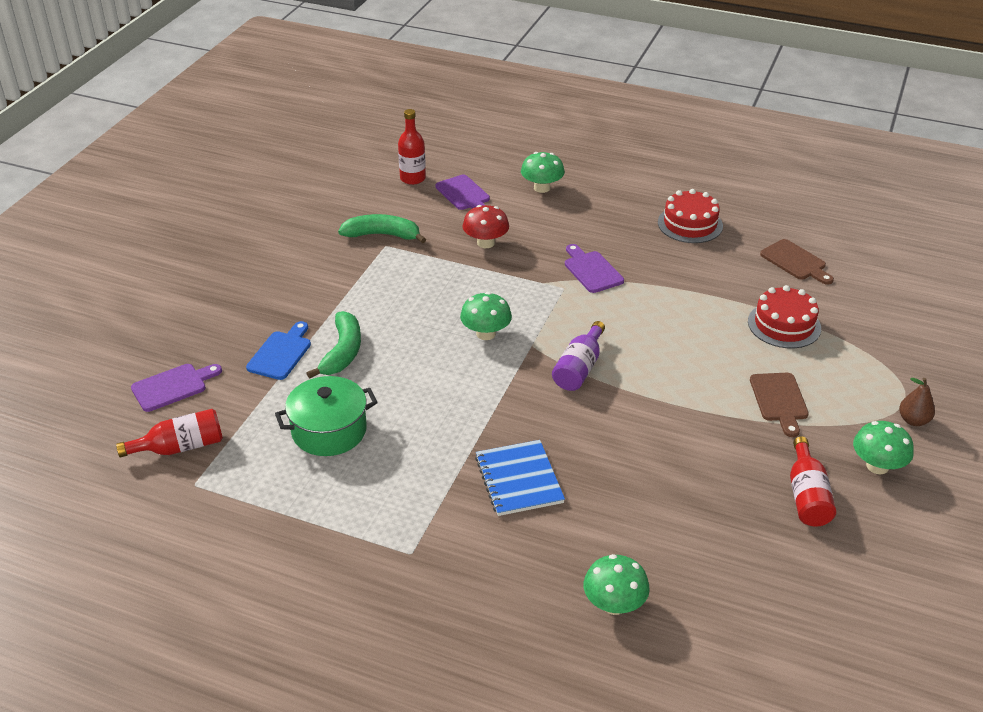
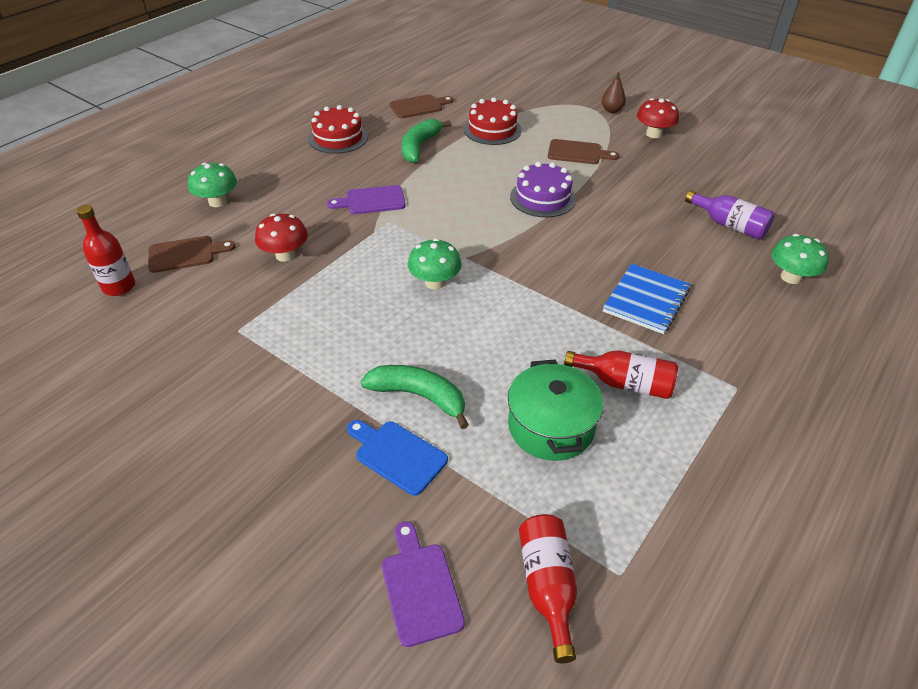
camera: 75 degrees left, 5 degrees up
(382, 235) = (215, 329): green banana -> green banana (419, 147)
(464, 194) = (185, 254): purple cutting board -> brown cutting board
(519, 480) = (646, 300): blue notebook -> blue notebook turned 60 degrees counterclockwise
(579, 368) = (508, 236): purple bottle -> purple bottle (729, 225)
(664, 383) = (542, 198): none -> purple cake
(807, 496) = (680, 167): red bottle -> red bottle (625, 383)
(877, 466) = (653, 134): green mushroom -> red mushroom

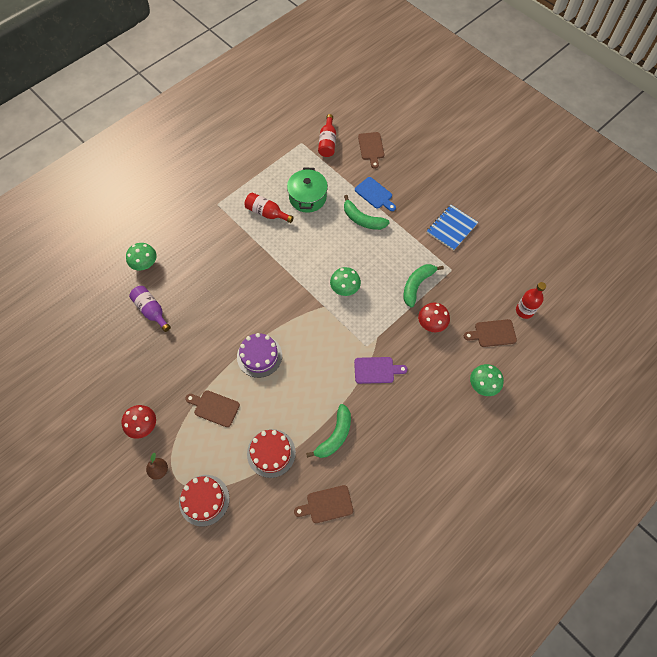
camera: 170 degrees left, 20 degrees up
(306, 300) = (417, 285): none -> green banana
(338, 138) = (400, 460): red cake -> red cake (204, 500)
(420, 588) = (371, 148): purple cutting board -> brown cutting board
(646, 300) = (233, 259): blue notebook -> blue notebook (451, 228)

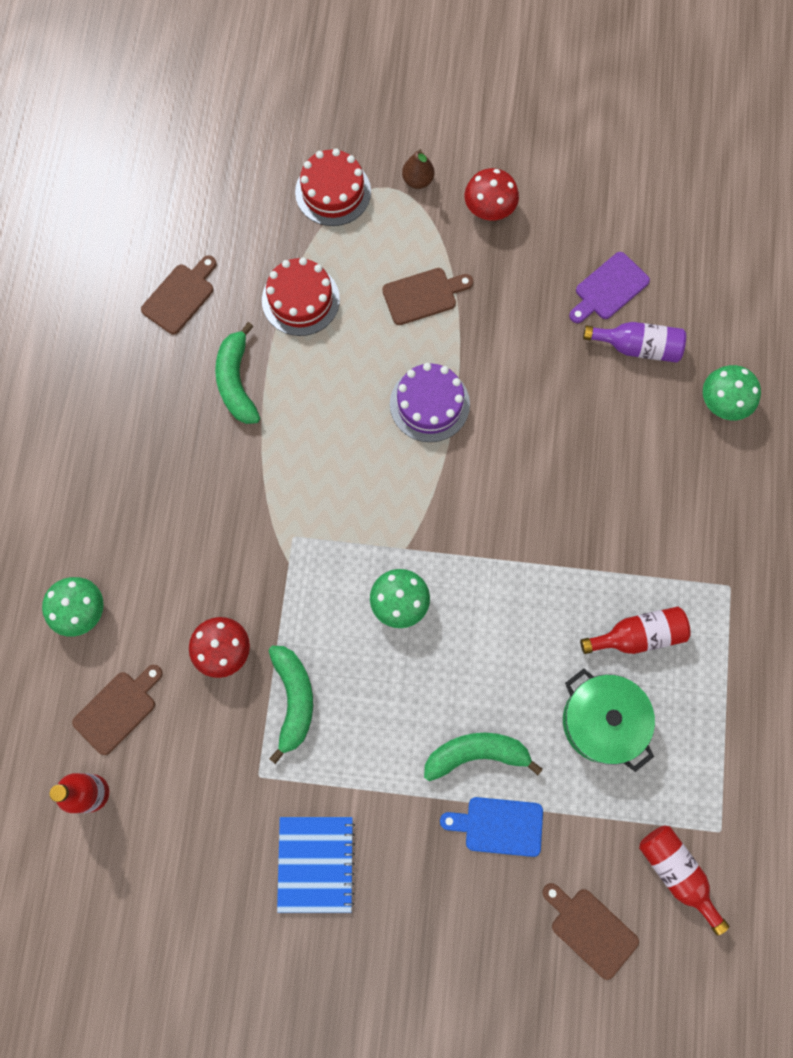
camera: 140 degrees right, 10 degrees up
(376, 370) = (250, 512): purple cutting board -> purple cutting board (609, 288)

